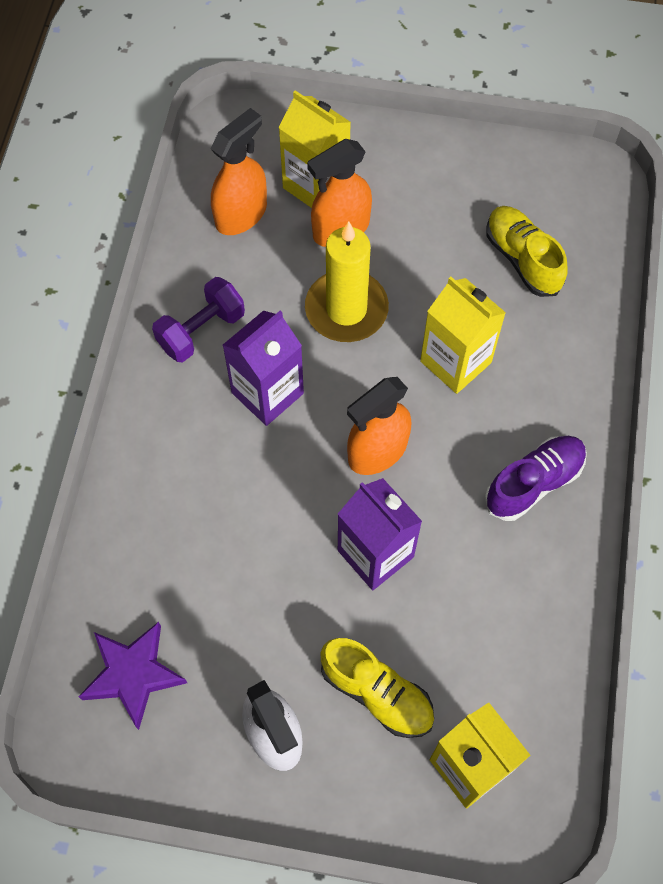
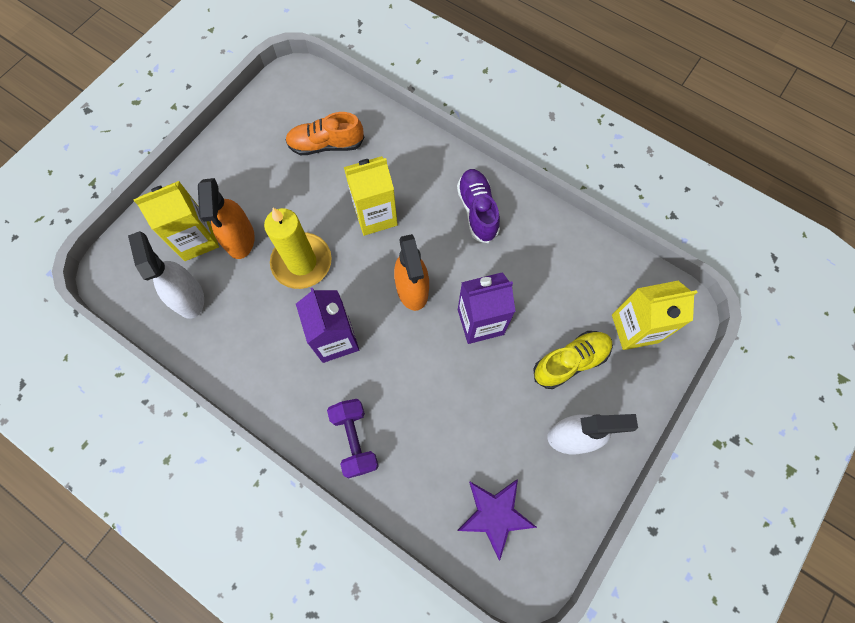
camera: 65 degrees left, 5 degrees up
(201, 331) = (264, 363): purple dumbbell -> purple dumbbell (355, 440)
(241, 214) = (188, 297): orange spray bottle -> white spray bottle
(522, 259) = (326, 145): yellow shoe -> orange shoe

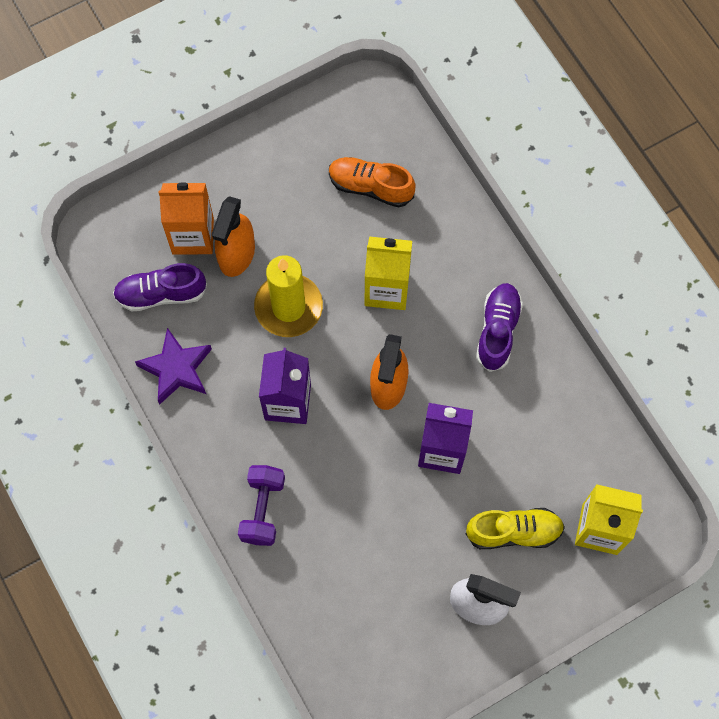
camera: 25 degrees right, 0 degrees up
(188, 297) = (161, 294): white spray bottle -> purple shoe
(196, 239) = (193, 236): yellow carton -> orange carton
(494, 515) = (363, 641): purple star -> purple star (176, 369)

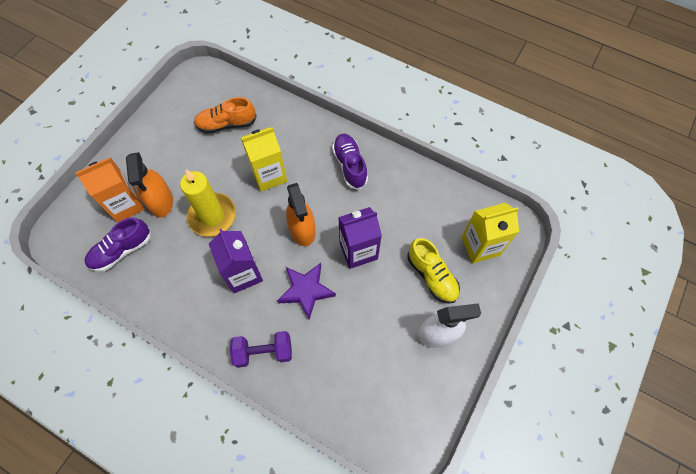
camera: 30 degrees left, 5 degrees down
(176, 369) = (156, 292): purple star -> purple star (306, 290)
(262, 509) = (263, 352): purple dumbbell -> purple dumbbell turned 75 degrees counterclockwise
(513, 532) = (432, 276): yellow shoe -> yellow shoe turned 90 degrees clockwise

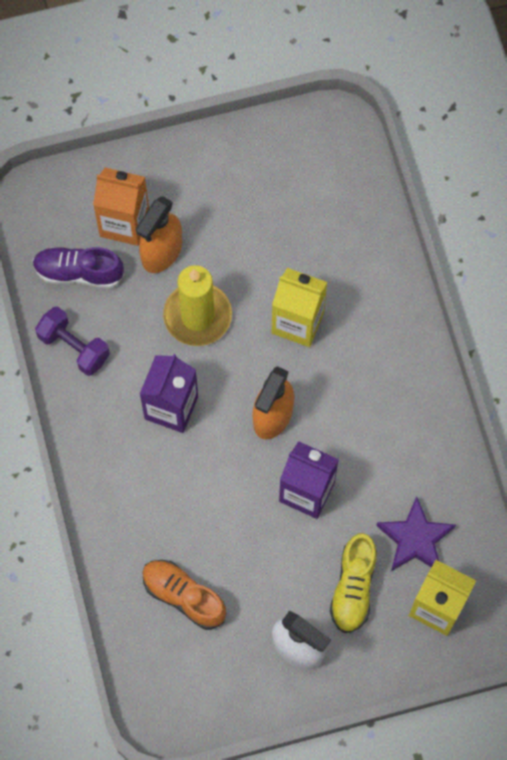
camera: 45 degrees right, 5 degrees up
(226, 124) = (310, 218): orange shoe -> orange shoe (184, 596)
(263, 352) = (119, 503): purple dumbbell -> purple dumbbell (74, 347)
(306, 290) = (215, 482): purple star -> purple star (415, 539)
(350, 165) = (394, 390): purple shoe -> none

